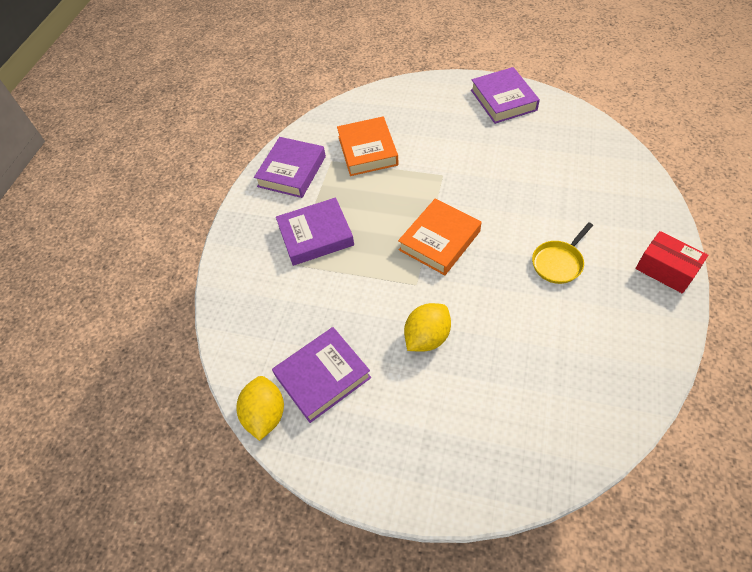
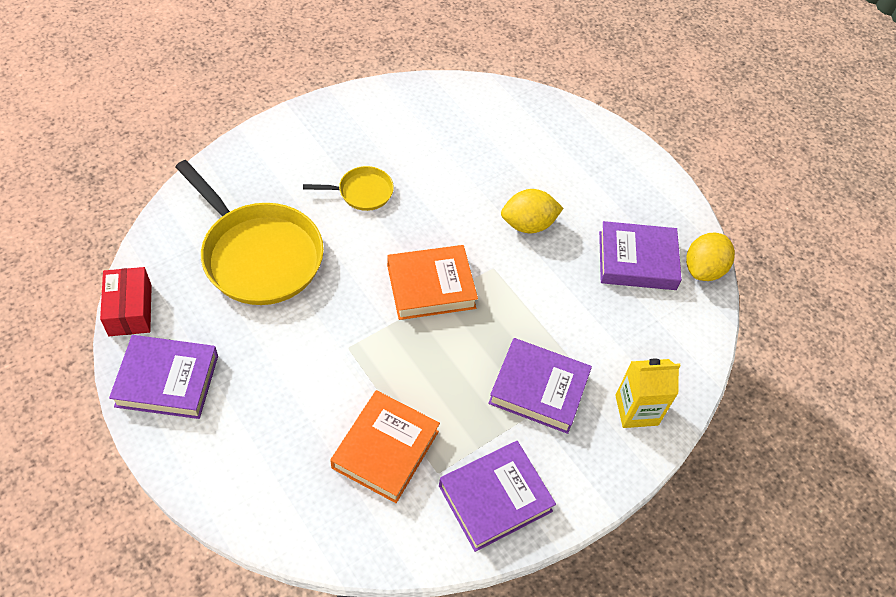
camera: 150 degrees left, 0 degrees up
(246, 269) = (636, 410): none -> yellow carton
(503, 100) = (167, 381): purple book -> purple book turned 75 degrees clockwise
(554, 178) = (258, 255): none -> yellow pan
(665, 269) = (297, 128): red box -> red box (130, 310)

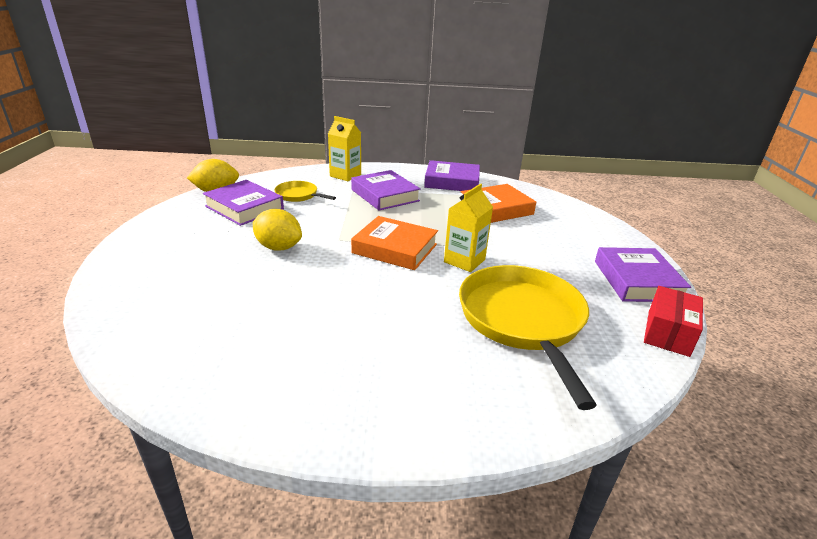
camera: 140 degrees left, 25 degrees down
(167, 381) = (637, 280): purple book -> purple book turned 45 degrees clockwise
(353, 308) = (464, 261): none -> yellow carton
(362, 192) = (382, 324): yellow pan -> yellow pan (299, 195)

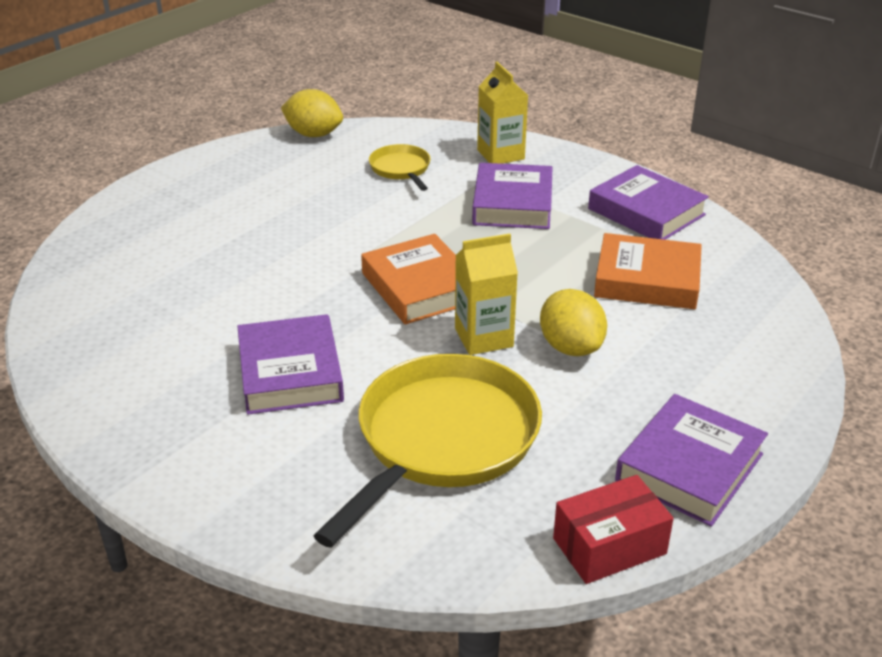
camera: 40 degrees right, 5 degrees up
(244, 208) = (318, 168): purple book -> purple book (290, 373)
(278, 247) = (294, 236): yellow lemon -> yellow lemon (570, 347)

